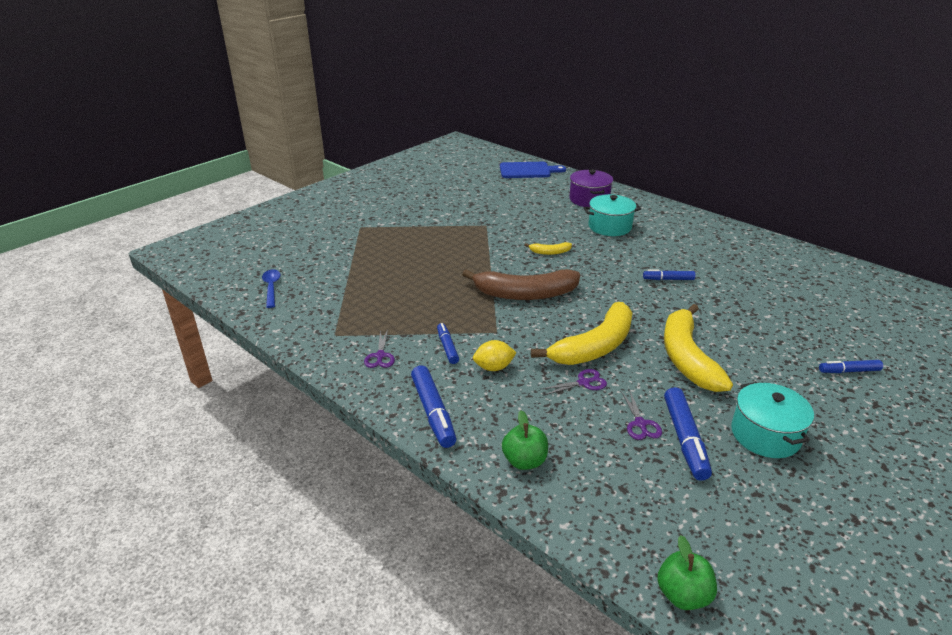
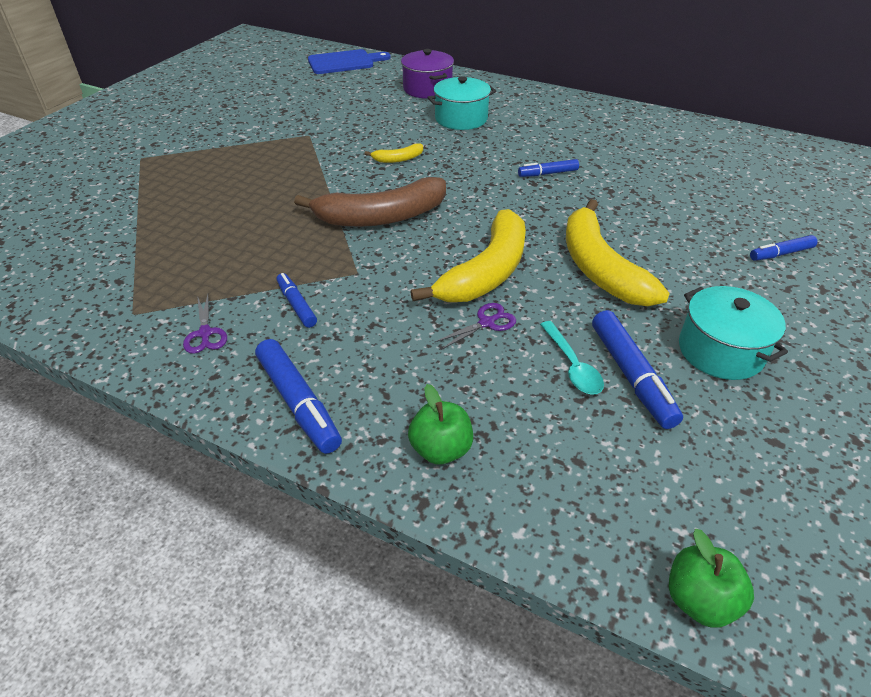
camera: 15 degrees left, 10 degrees up
(271, 288) = (25, 260): blue spoon -> none
(493, 367) = (366, 323): yellow lemon -> none
(640, 424) = (572, 365): purple scissors -> turquoise spoon

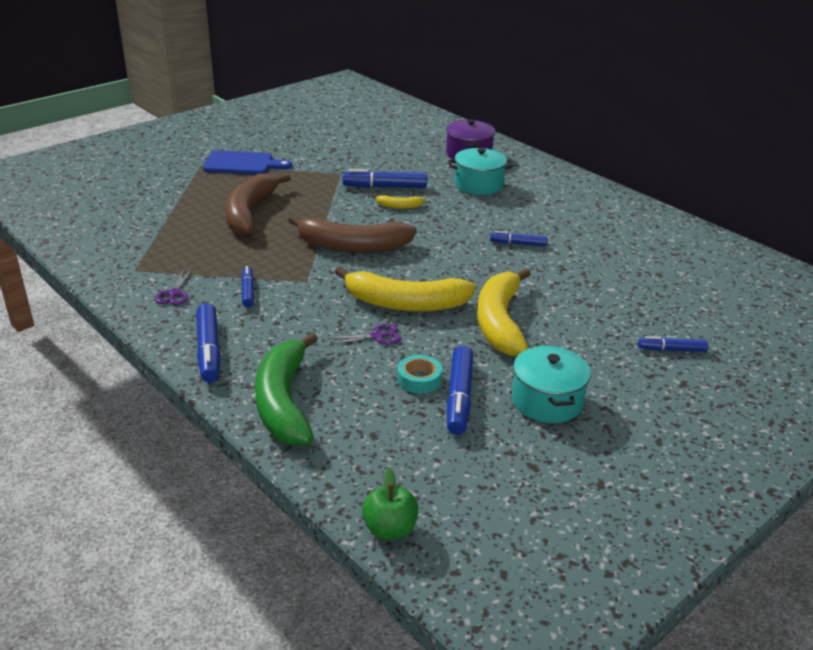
camera: 20 degrees right, 10 degrees down
(236, 203) = (250, 213): none -> brown banana
(344, 62) = (412, 118): blue cutting board -> blue cutting board (242, 164)
(368, 141) = (385, 187): none -> blue marker
(441, 449) = (284, 402): green apple -> green banana
(486, 272) = (405, 303): yellow banana -> yellow banana turned 45 degrees clockwise
(572, 365) = (419, 379): turquoise spoon -> turquoise tape

